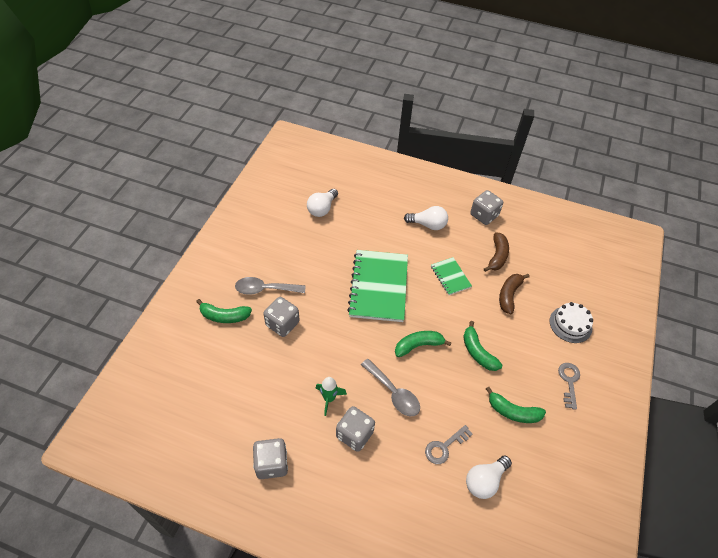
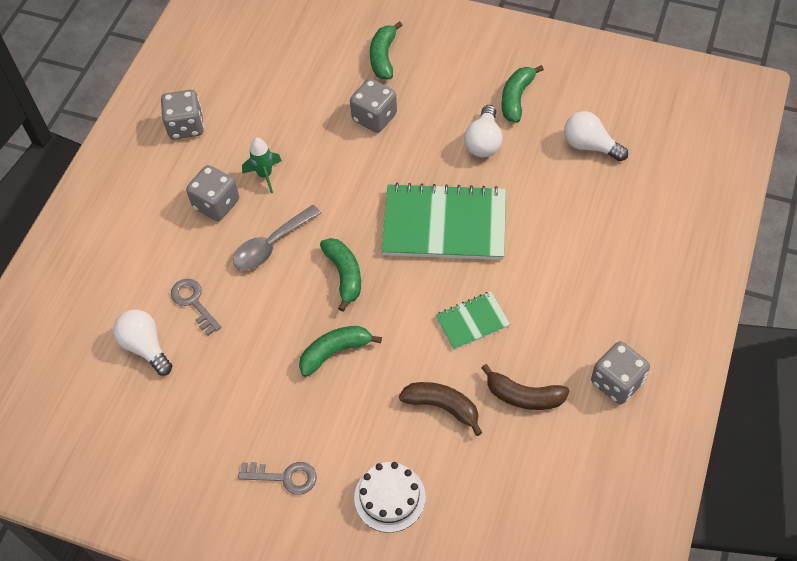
camera: 95 degrees right, 5 degrees up
(265, 289) = (429, 93): grey spoon -> none
(428, 225) = (580, 292): white light bulb -> white light bulb (484, 142)
(513, 411) = (239, 391): green banana -> green banana (516, 98)

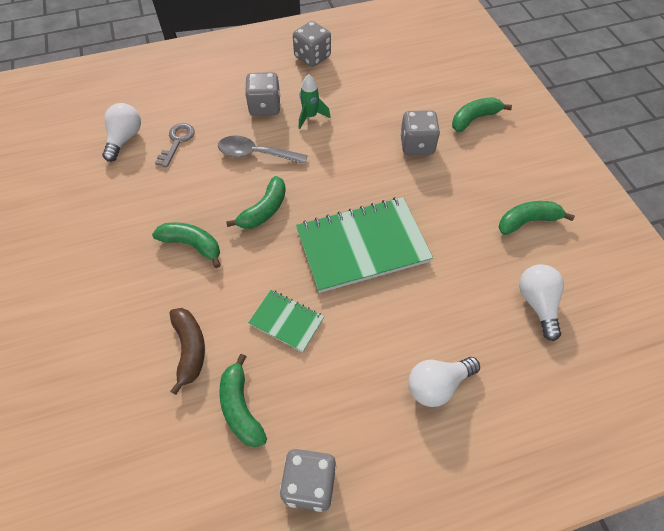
camera: 50 degrees right, 0 degrees up
(284, 477) = (63, 279): grey key -> none
(389, 497) = (82, 362): white cake -> none
(444, 224) = (362, 245): green notebook -> green notebook turned 75 degrees counterclockwise
(484, 142) = (463, 225): white light bulb -> white light bulb (437, 385)
(524, 396) = (241, 407): brown banana -> green banana

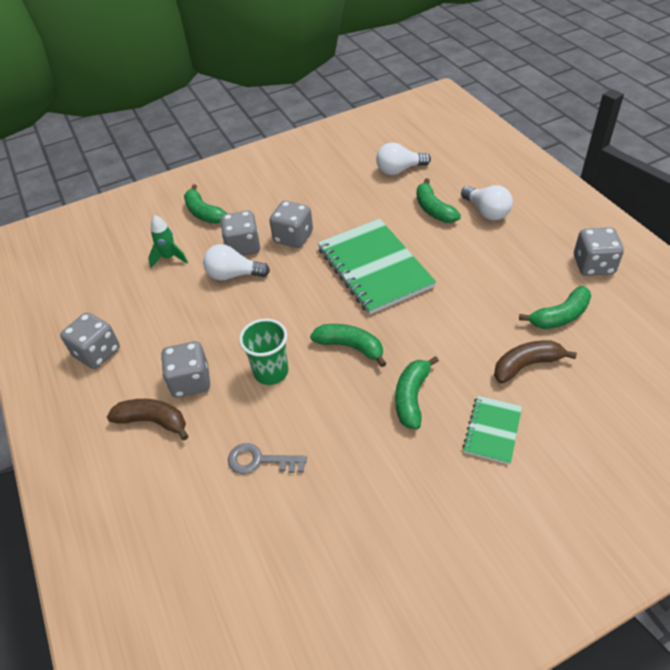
camera: 95 degrees left, 10 degrees down
(125, 139) = (261, 529): white light bulb -> white light bulb (233, 275)
(236, 87) = (153, 421): none -> brown banana
(256, 154) = (271, 372): grey spoon -> green cup
(286, 321) = (470, 304): green notebook -> green notebook (492, 430)
(310, 116) = (206, 335): green rocket -> green rocket (169, 258)
(424, 184) = (293, 237): none -> grey dice
(527, 221) = (322, 177): green banana -> green banana (433, 209)

